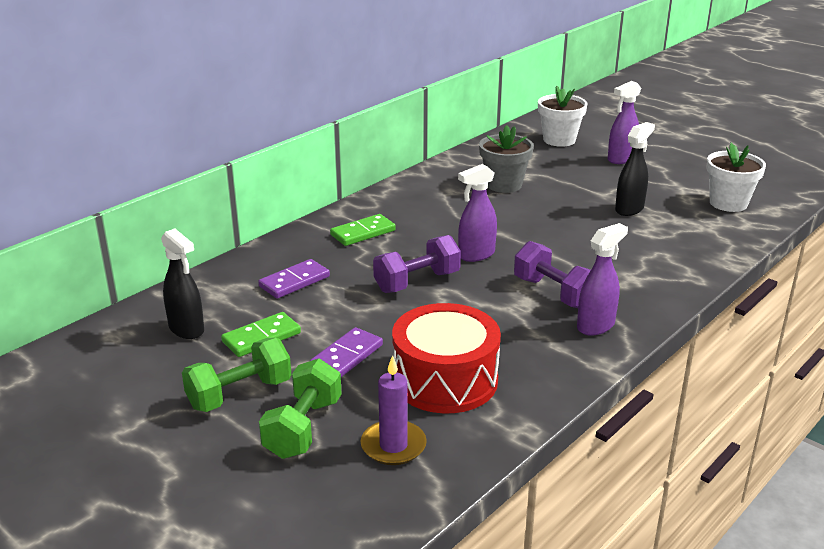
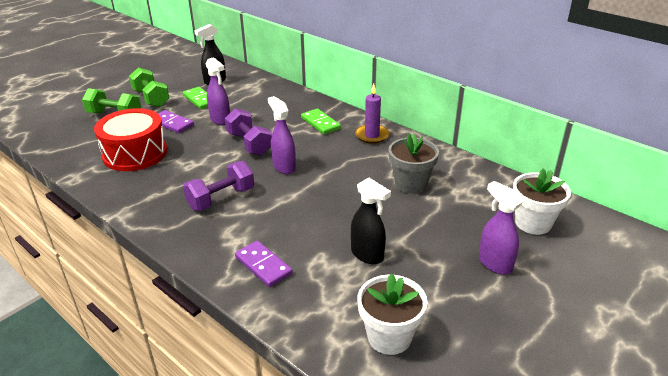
camera: 90 degrees right, 5 degrees up
(294, 281) = (258, 105): purple domino -> purple domino (263, 265)
(393, 446) = (86, 139): purple candle -> purple candle (372, 135)
(596, 326) = (171, 214): purple spray bottle -> purple spray bottle (220, 120)

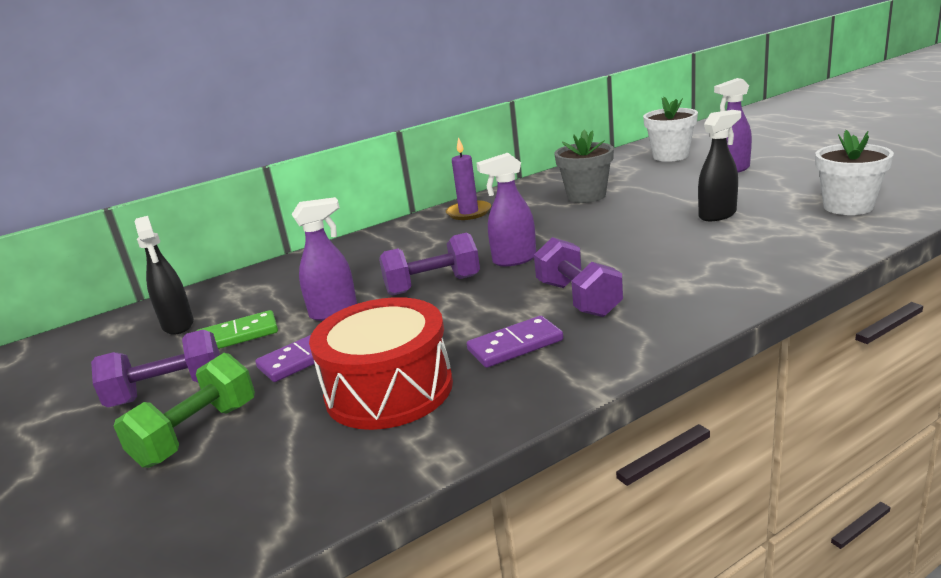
camera: 70 degrees left, 10 degrees down
(151, 98) = (168, 391): green dumbbell -> purple dumbbell
(263, 265) = (738, 265): purple domino -> purple domino (515, 345)
(320, 123) = (412, 240): green domino -> none

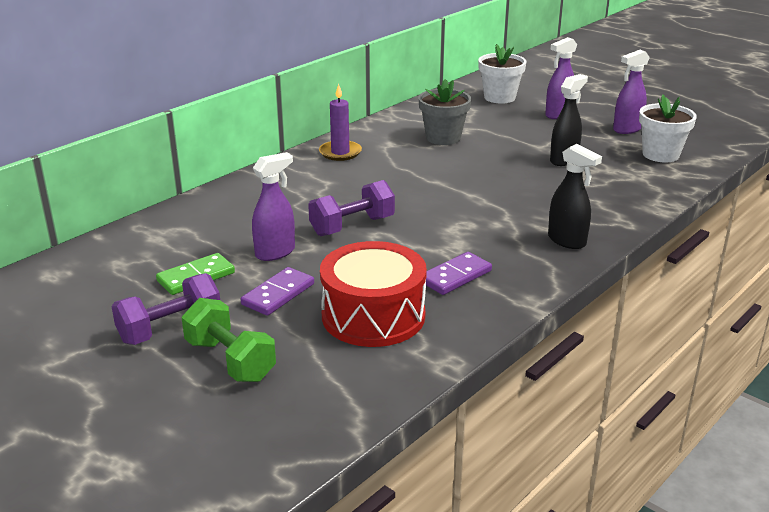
camera: 20 degrees left, 5 degrees up
(178, 325) = (123, 269): black spray bottle -> black spray bottle (567, 241)
(197, 434) = (230, 360): green dumbbell -> green dumbbell turned 60 degrees counterclockwise
(514, 260) = (411, 201): purple spray bottle -> purple spray bottle (627, 129)
(578, 299) = (485, 236): purple dumbbell -> none

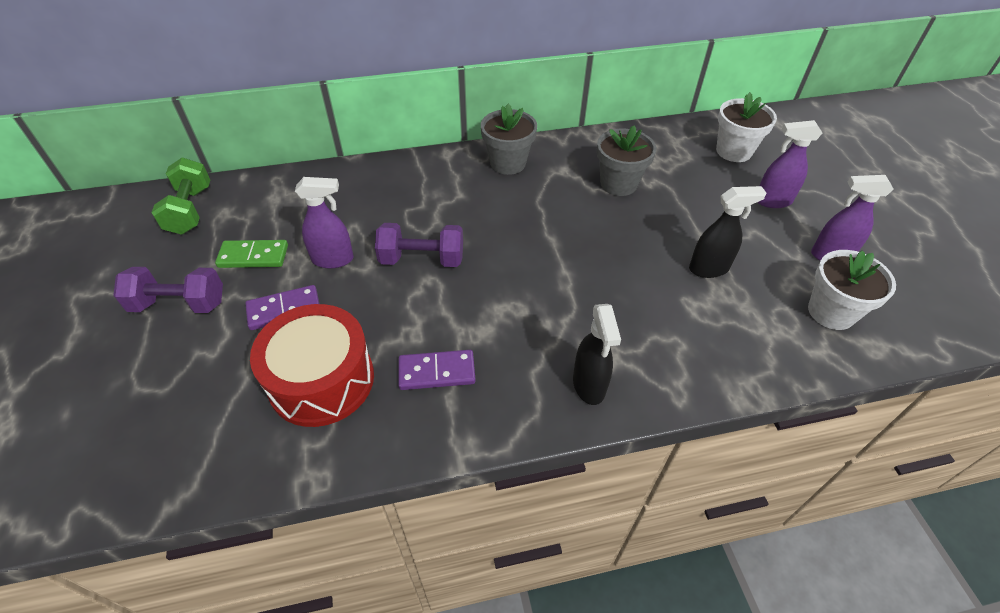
camera: 35 degrees right, 20 degrees up
(230, 360) = (176, 364): green dumbbell -> green dumbbell (190, 210)
(340, 153) = (508, 163): purple candle -> grey flower pot

